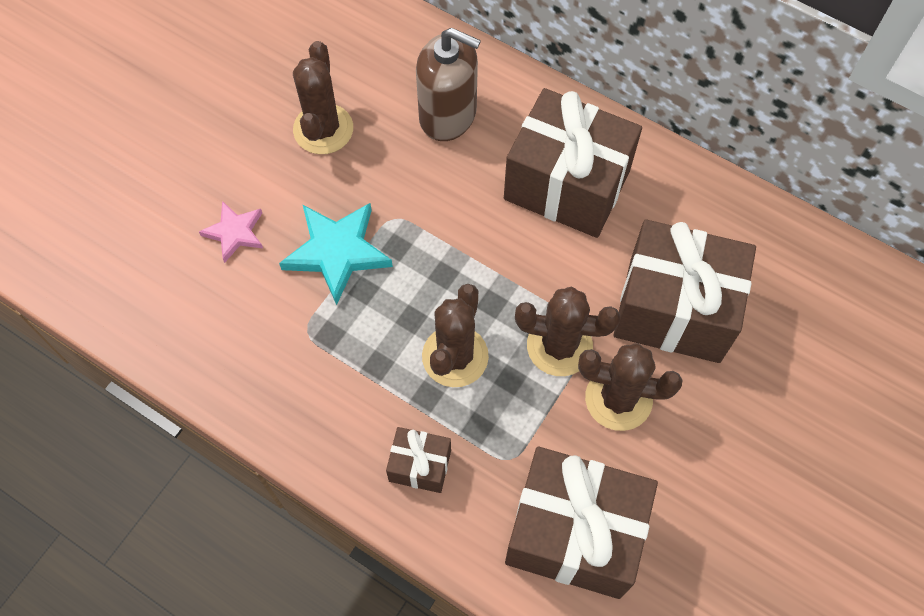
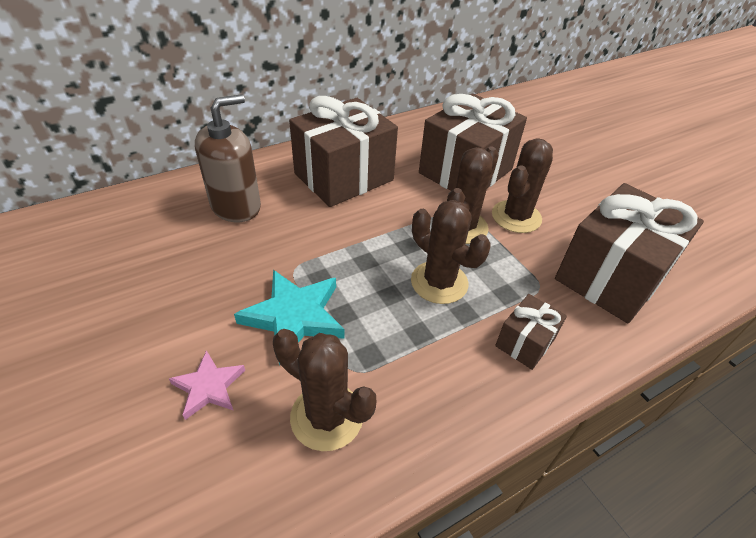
camera: 65 degrees left, 20 degrees down
(323, 129) = (171, 278): brown cactus -> brown cactus (327, 416)

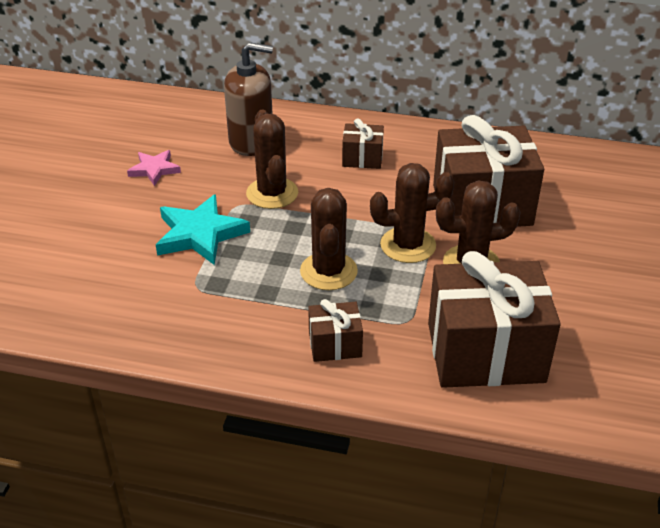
camera: 45 degrees right, 5 degrees down
(209, 387) = (107, 242): pink star -> pink star (154, 169)
(327, 416) = (149, 298): brown cactus -> brown cactus (272, 193)
(344, 177) = (362, 158): brown gift -> brown gift, size x0.47

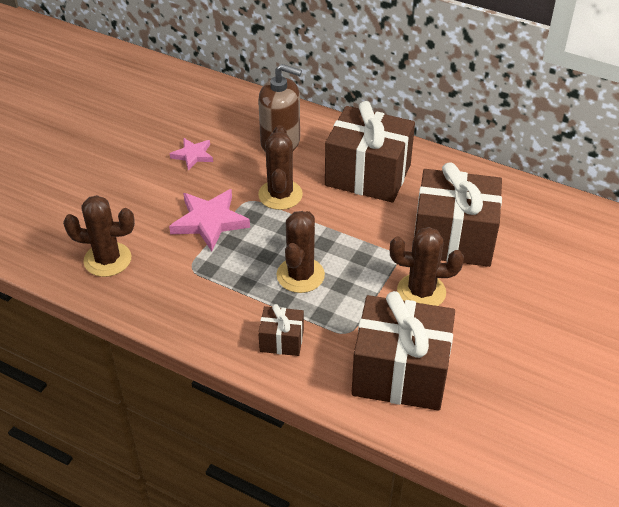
camera: 15 degrees right, 5 degrees up
(200, 234) = (209, 222): turquoise star -> pink star
(362, 158) = (368, 175): brown gift -> brown gift, size x2.13
(408, 245) = (374, 264): brown cactus -> brown cactus (107, 259)

